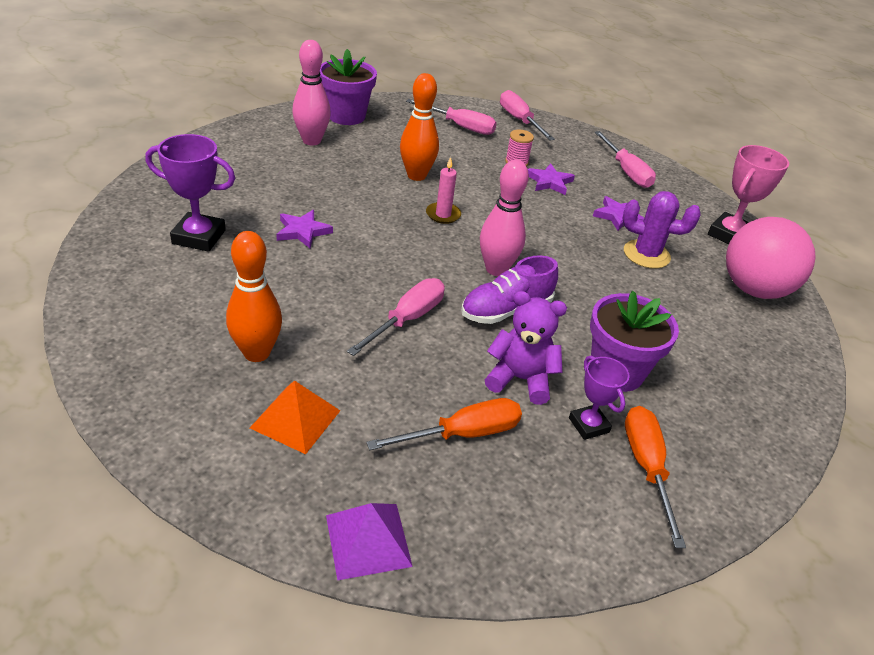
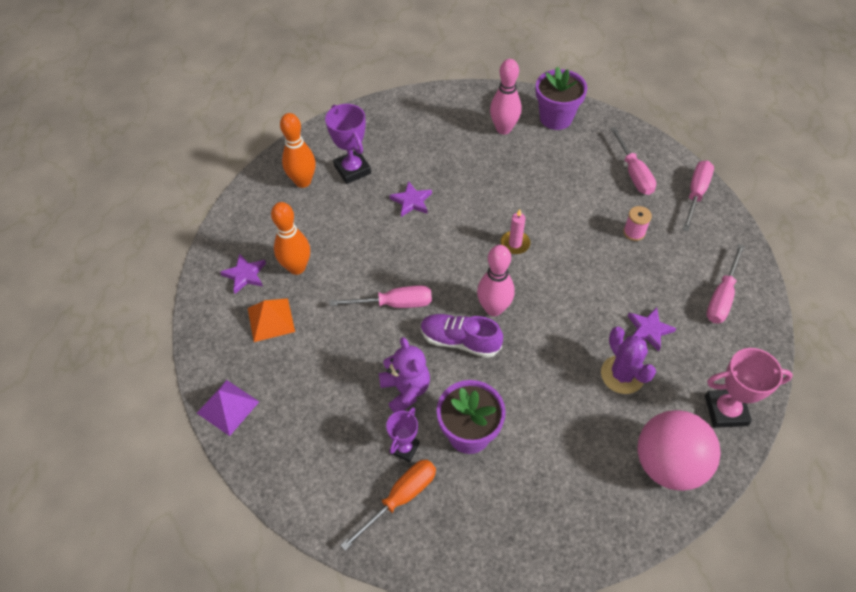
camera: 55 degrees right, 15 degrees up
(416, 175) = (539, 200): orange bowling pin -> orange bowling pin (303, 181)
(462, 434) = (333, 394): orange screwdriver -> none
(549, 182) = (636, 265): purple star -> purple star (245, 275)

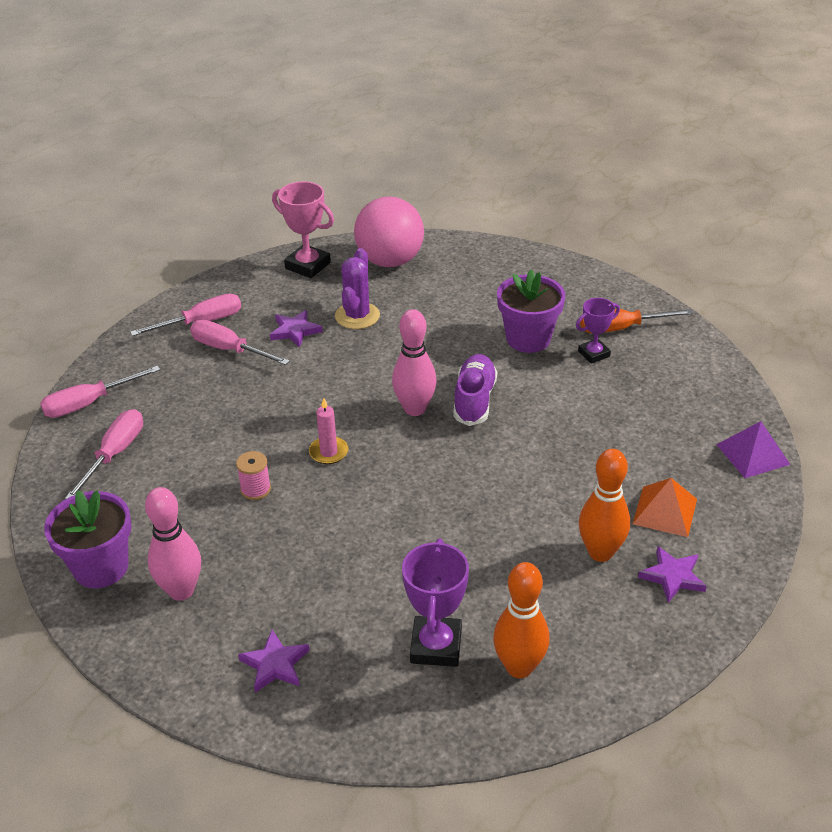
camera: 145 degrees left, 15 degrees down
(394, 304) = (513, 461): pink screwdriver -> pink screwdriver (229, 350)
(405, 390) = (560, 389): purple teddy bear -> none
(411, 201) = (396, 558): purple star -> purple star (275, 664)
(460, 341) = (474, 400): purple shoe -> purple shoe turned 135 degrees counterclockwise
(634, 232) = (199, 402): pink spool -> pink spool (255, 489)

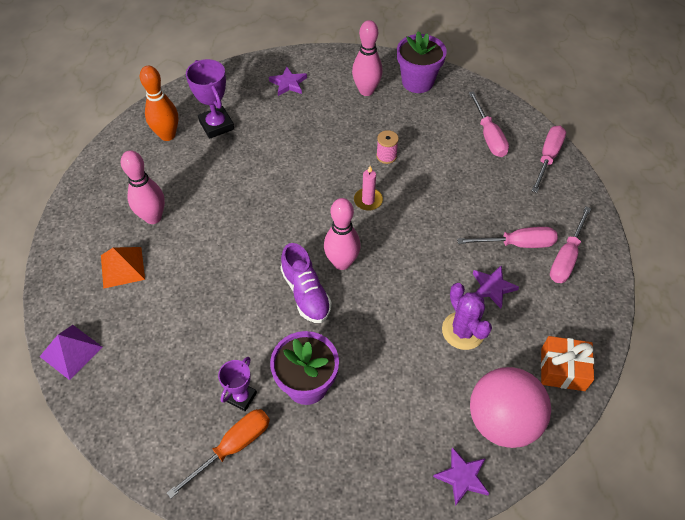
camera: 145 degrees right, 15 degrees up
(308, 265) = (562, 369): pink trophy -> orange gift
(600, 552) = (153, 217): orange bowling pin -> pink bowling pin
(672, 576) = (102, 223): purple star -> purple star (462, 477)

